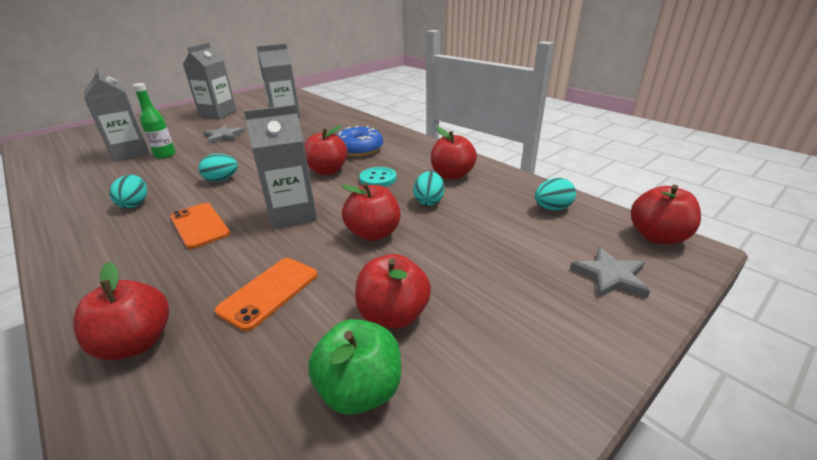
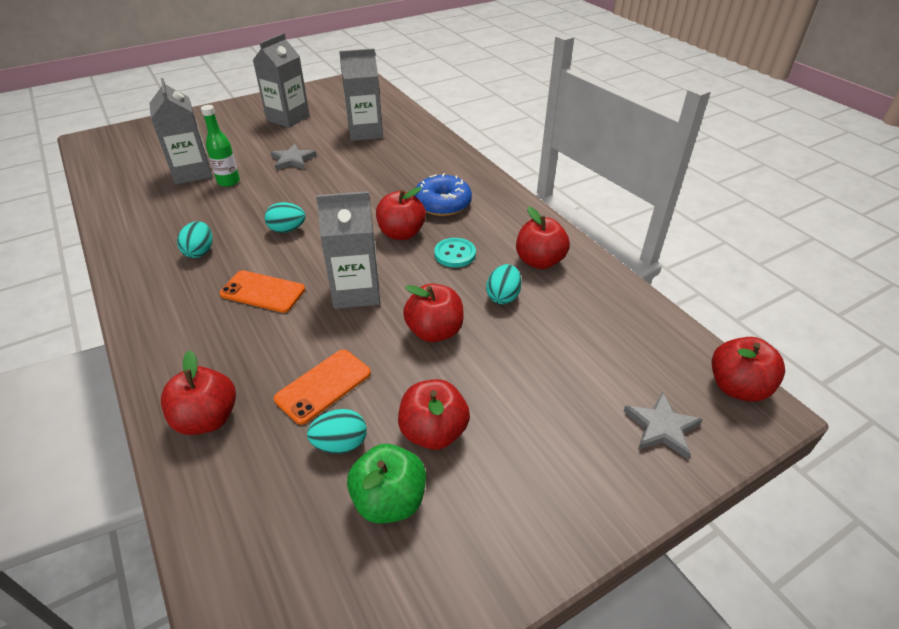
camera: 10 degrees right, 10 degrees up
(199, 225) = (263, 292): orange phone -> orange phone turned 45 degrees counterclockwise
(552, 208) = (636, 328): turquoise egg -> turquoise egg (340, 444)

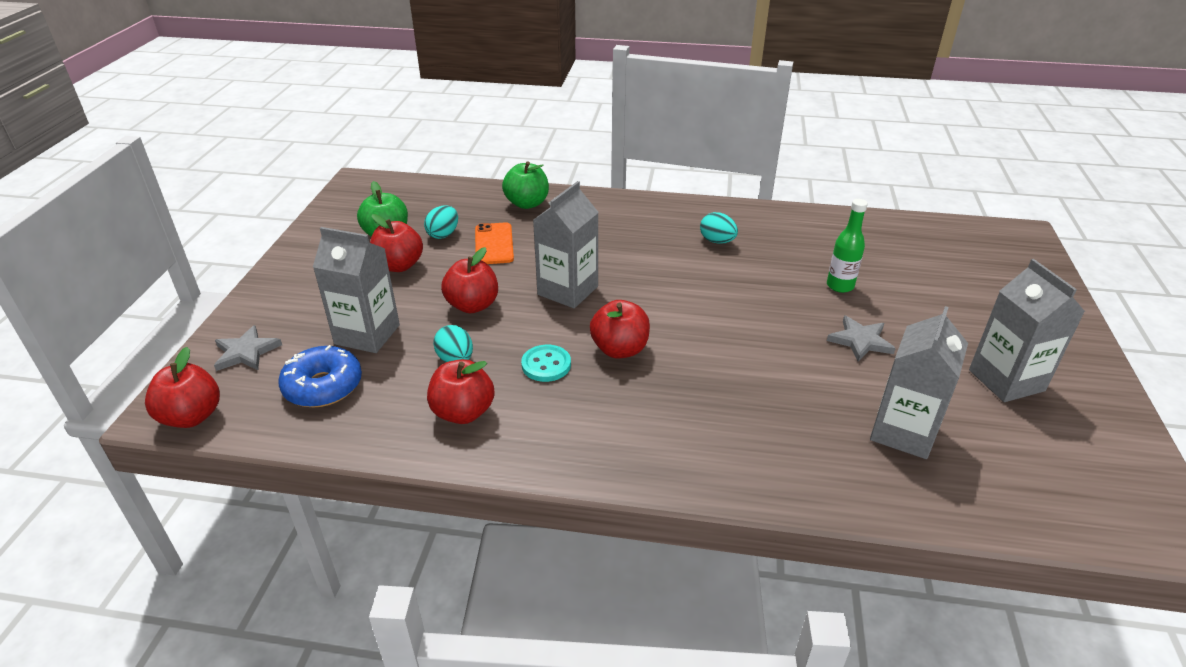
camera: 130 degrees right, 5 degrees down
(192, 172) = (882, 271): grey carton -> grey carton (367, 334)
(207, 419) = (527, 203): red apple -> green apple
(263, 292) = (624, 252): orange phone -> none
(287, 230) = (704, 289): turquoise egg -> none
(442, 204) = (642, 405): blue donut -> blue donut (323, 386)

